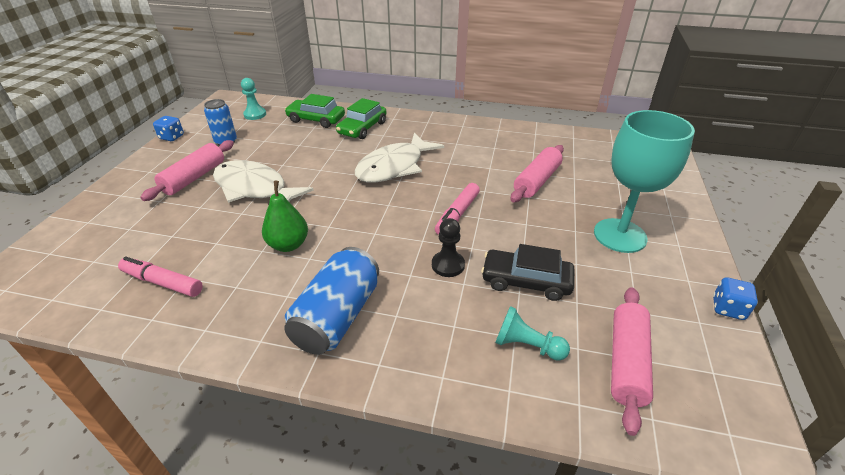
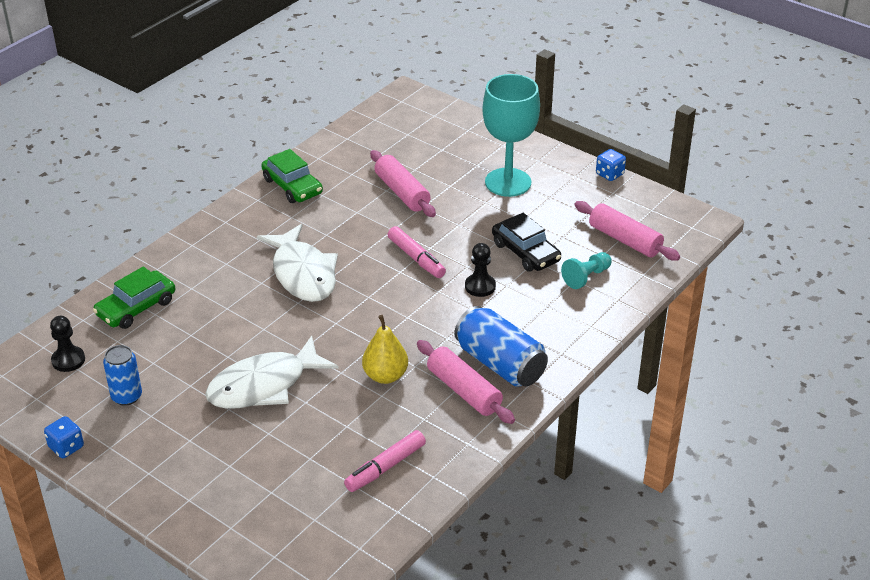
camera: 65 degrees left, 0 degrees up
(194, 178) = (199, 432): pink rolling pin -> pink rolling pin (464, 391)
(255, 114) = (68, 360): turquoise pawn -> black pawn
(288, 245) = (385, 376): green pear -> yellow pear
(362, 128) = (195, 275): green car -> green car (292, 186)
(526, 281) = (525, 252): black car -> black car turned 75 degrees counterclockwise

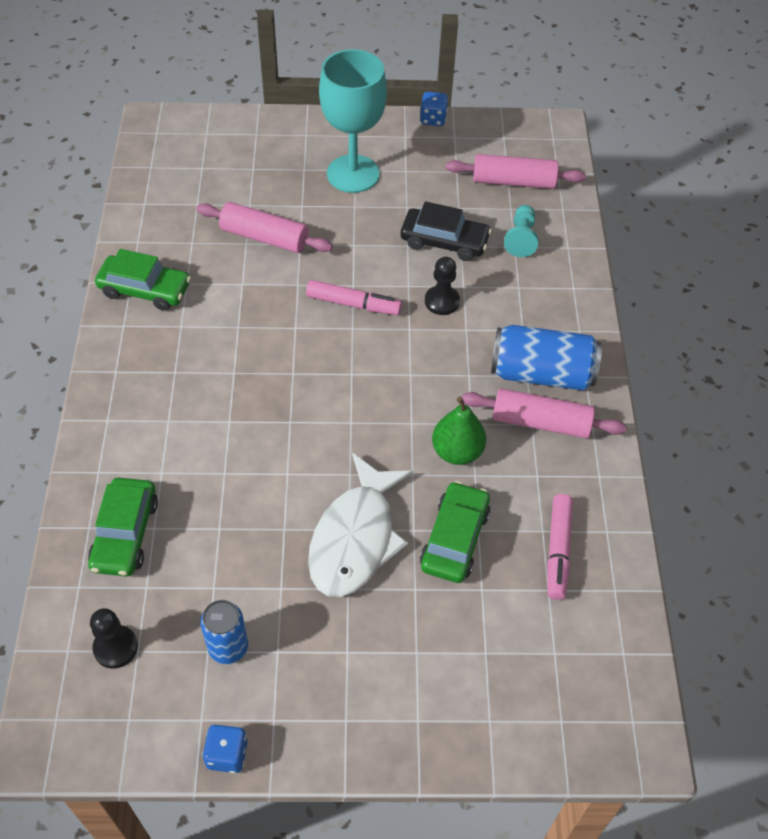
camera: 40 degrees left, 15 degrees up
(303, 274) = (261, 386): white fish -> none
(325, 421) = (454, 539): none -> green car
(385, 376) = (457, 451): yellow pear -> green pear

